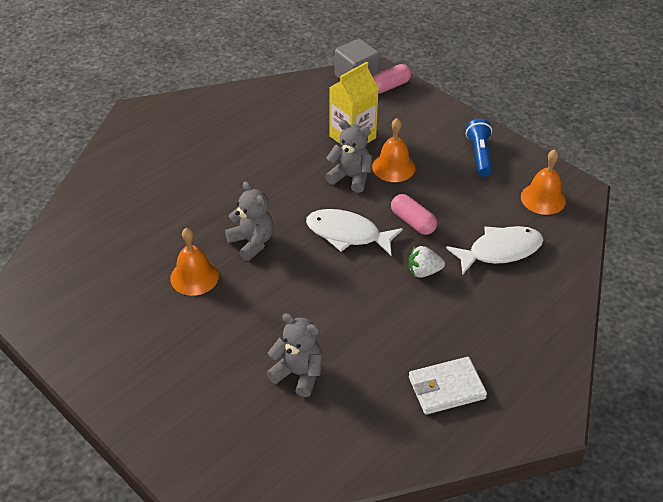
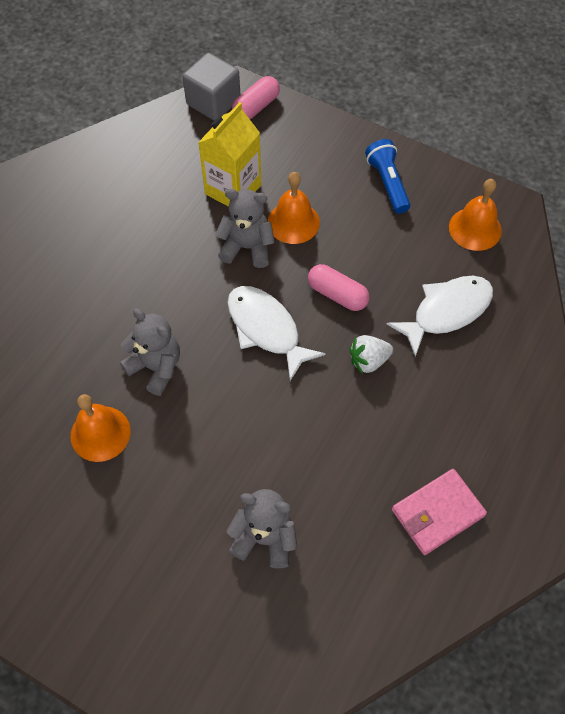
camera: 15 degrees left, 15 degrees up
(347, 234) = (266, 329): white fish -> white fish turned 45 degrees clockwise
(446, 388) = (437, 513): white wallet -> pink wallet

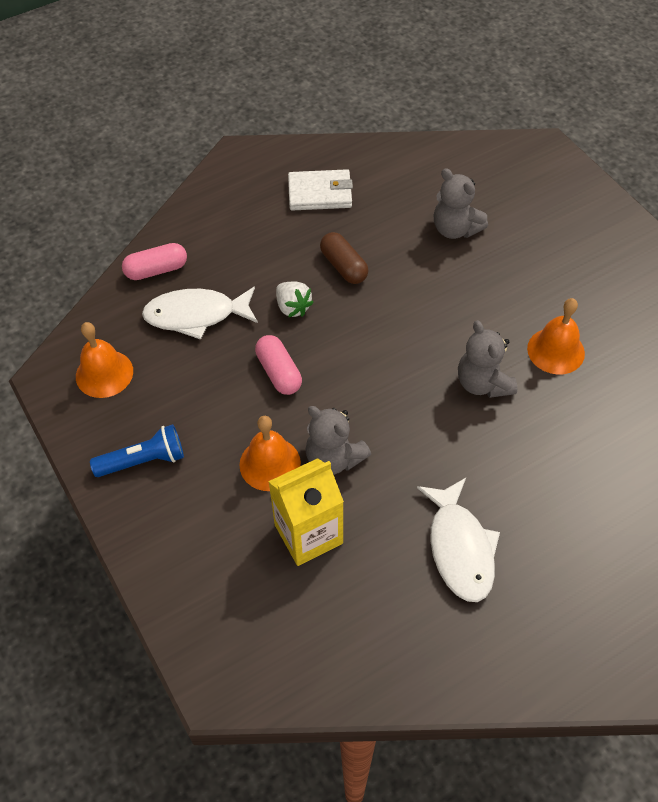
camera: 150 degrees left, 5 degrees down
(213, 102) = (258, 677): grey cube -> none
(256, 107) = (211, 639): pink capsule -> pink capsule (156, 270)
(266, 329) = (364, 371): white fish -> white fish (460, 548)
(351, 429) = (344, 266): none -> brown capsule
(368, 361) = (293, 307): white strawberry -> white strawberry turned 45 degrees clockwise
(387, 183) = (143, 460): blue flashlight -> blue flashlight turned 120 degrees counterclockwise
(437, 513) = (320, 193): pink wallet -> white wallet

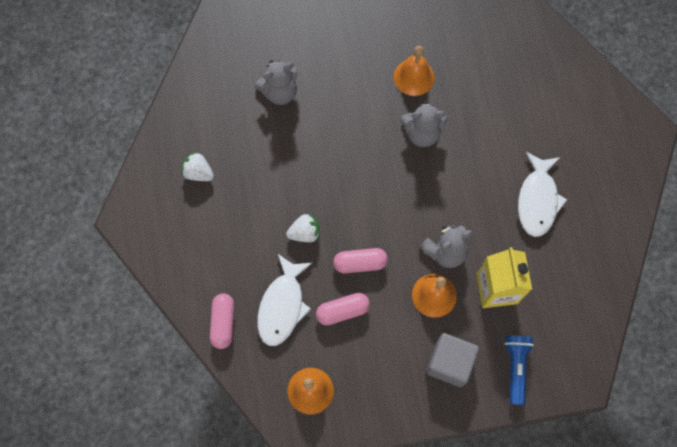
camera: 70 degrees left, 15 degrees up
(143, 460) = (399, 381): blue flashlight -> blue flashlight (515, 367)
(186, 509) = (449, 363): none -> grey cube
(212, 374) = (342, 311): none -> pink capsule
(320, 193) = (198, 173): white wallet -> white strawberry
(344, 266) = (281, 183): brown capsule -> none
(460, 548) = (537, 200): white fish -> white fish turned 90 degrees clockwise

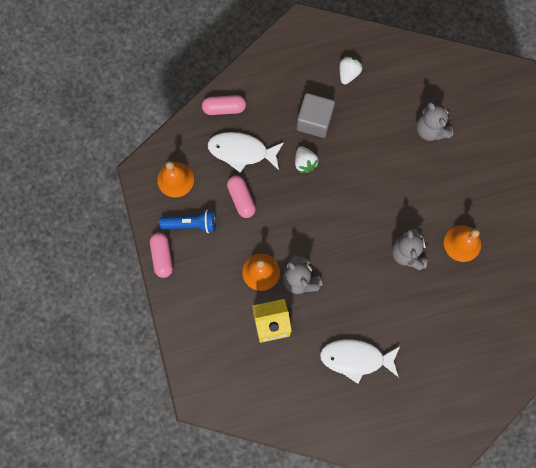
camera: 85 degrees right, 5 degrees up
(360, 263) = (283, 209): pink capsule -> pink capsule (162, 256)
(449, 363) = (205, 287): grey cube -> grey cube (314, 121)
(515, 367) = (205, 342): blue flashlight -> blue flashlight (191, 224)

